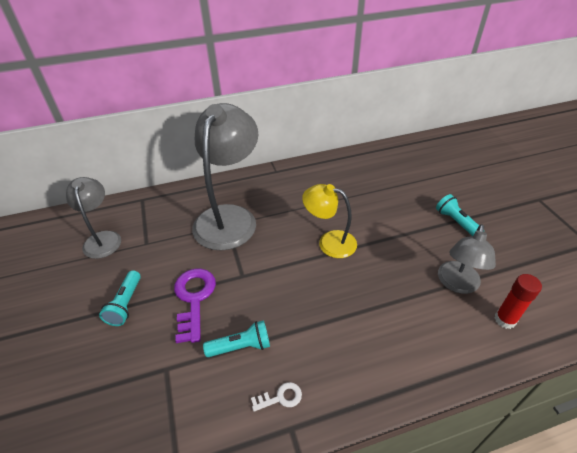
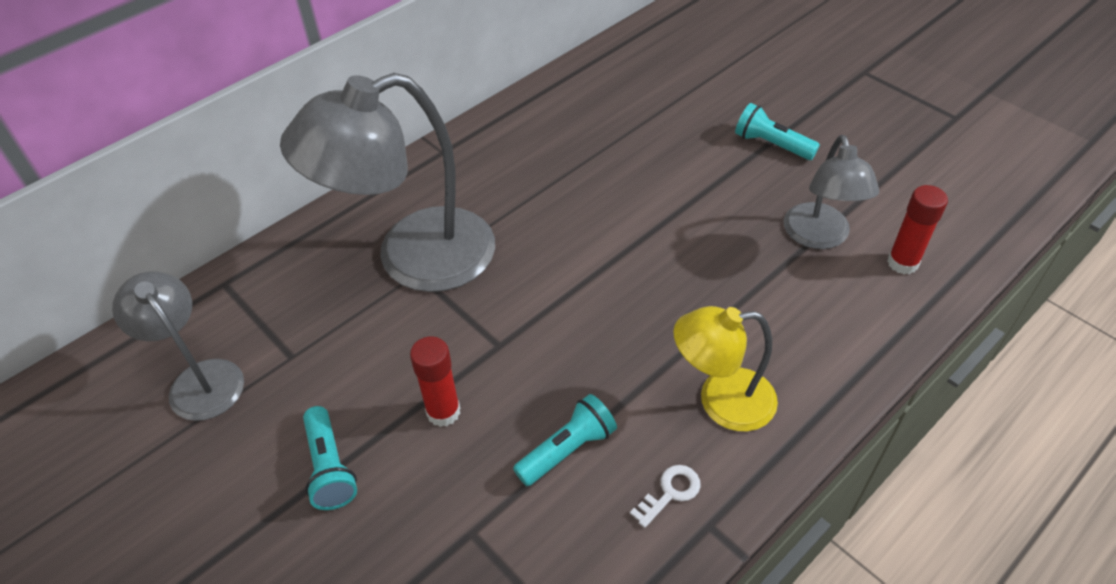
camera: 25 degrees left, 5 degrees up
(194, 299) = (443, 412): purple key -> red glue stick
(229, 217) = (413, 258): grey lamp -> grey lamp turned 105 degrees counterclockwise
(329, 242) = (604, 241): yellow lamp -> yellow lamp (721, 401)

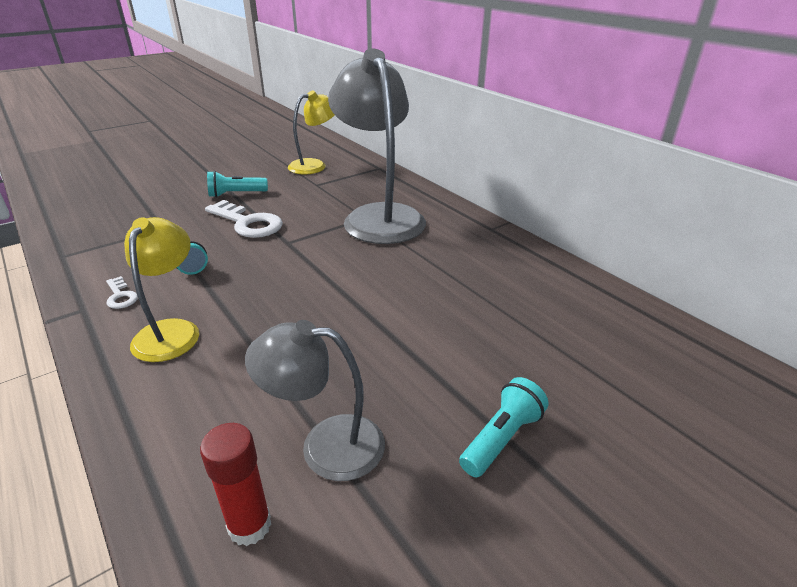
camera: 95 degrees right, 15 degrees down
(199, 379) = (314, 165): grey lamp -> yellow lamp
(443, 412) = (248, 223): red glue stick -> white key

